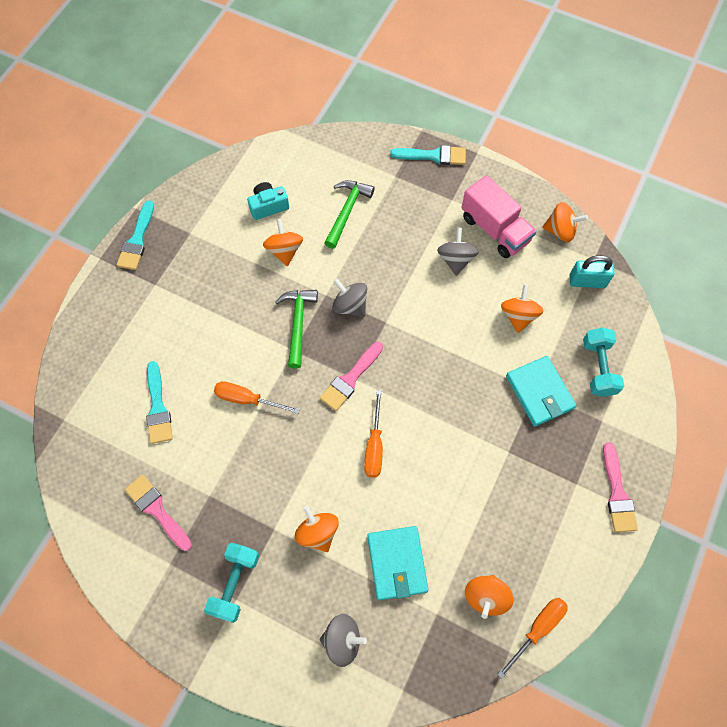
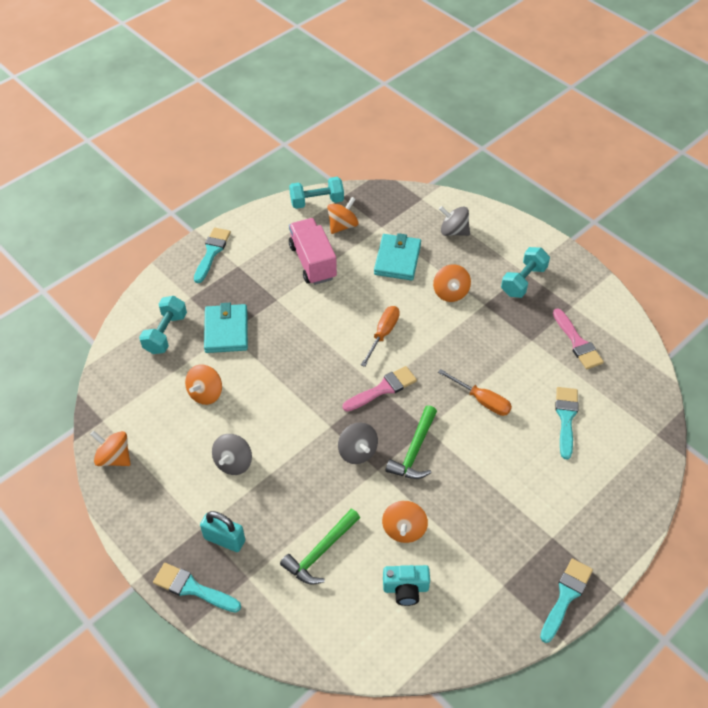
camera: 160 degrees left, 15 degrees down
(494, 229) = (177, 480): pink truck -> pink truck (313, 262)
(537, 629) = (317, 202): orange screwdriver -> turquoise dumbbell
(587, 281) = (124, 403): turquoise padlock -> turquoise padlock (224, 539)
(617, 493) = (212, 252): pink brush -> turquoise brush

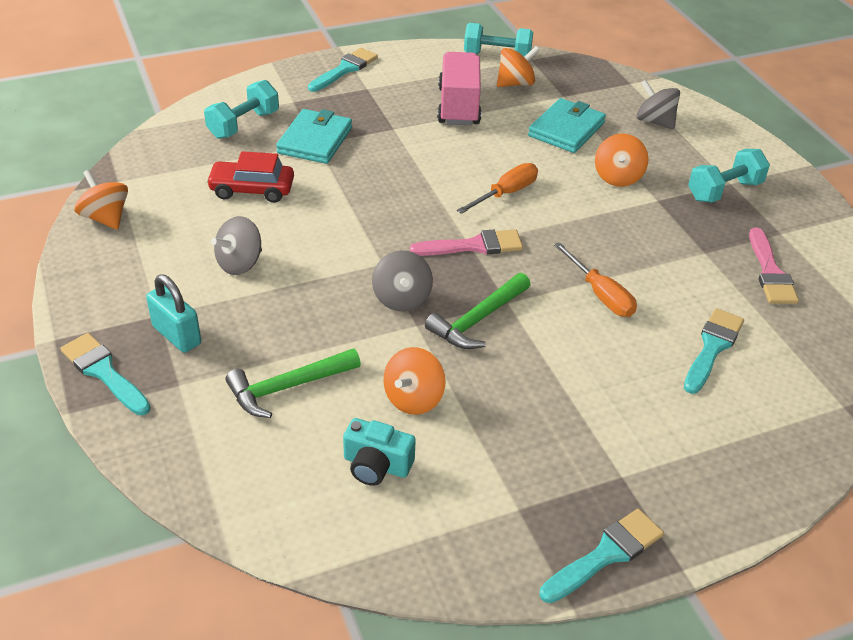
camera: 20 degrees right, 10 degrees down
(206, 393) = (252, 190): orange spinning top -> red car

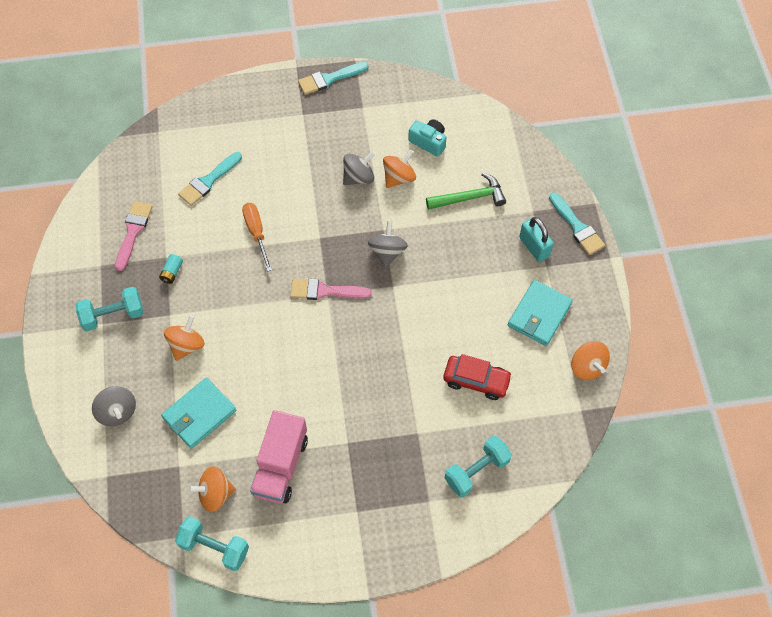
camera: 165 degrees left, 20 degrees up
(240, 263) = (491, 302): grey spinning top -> grey spinning top (358, 177)
(315, 140) = (418, 437): turquoise wallet -> turquoise wallet (539, 314)
(345, 69) = (371, 548): turquoise brush -> none
(478, 320) = (343, 226): green hammer -> none
(505, 193) = (282, 342): orange screwdriver -> none
(685, 238) = (172, 272): none -> turquoise battery

